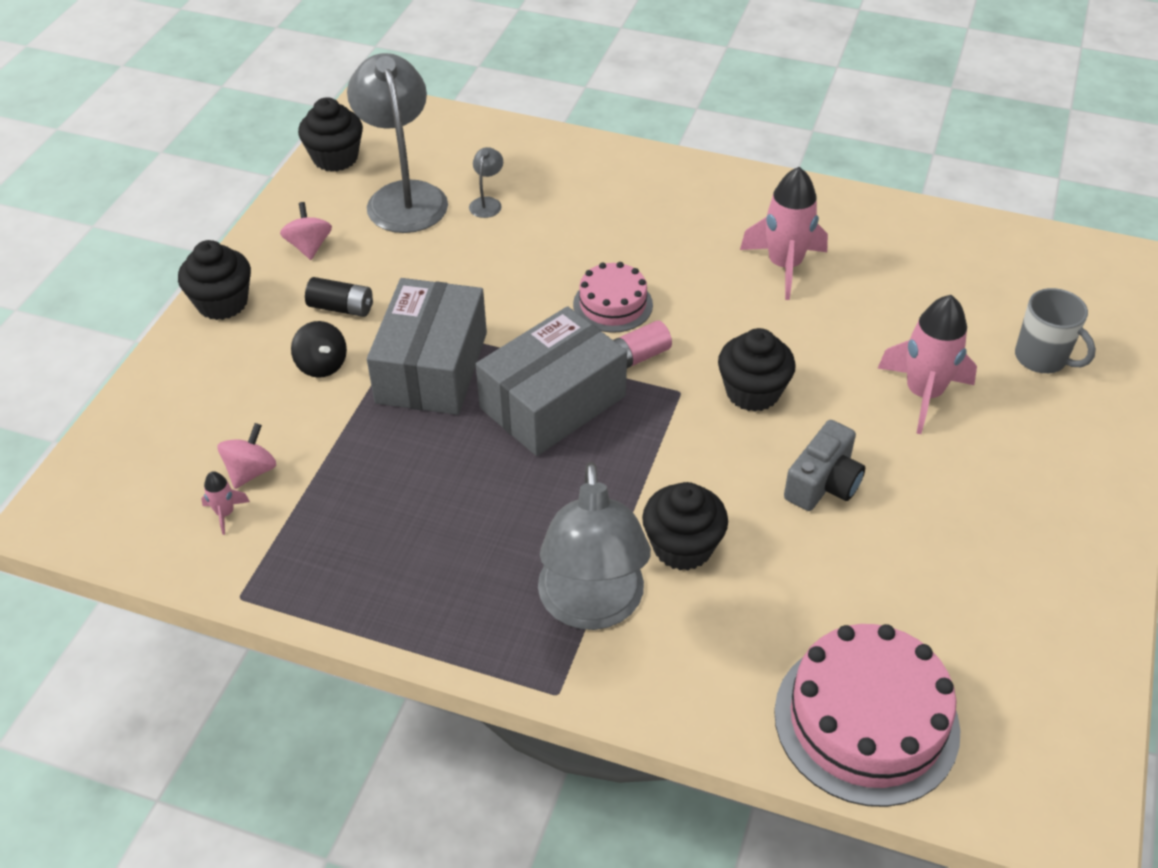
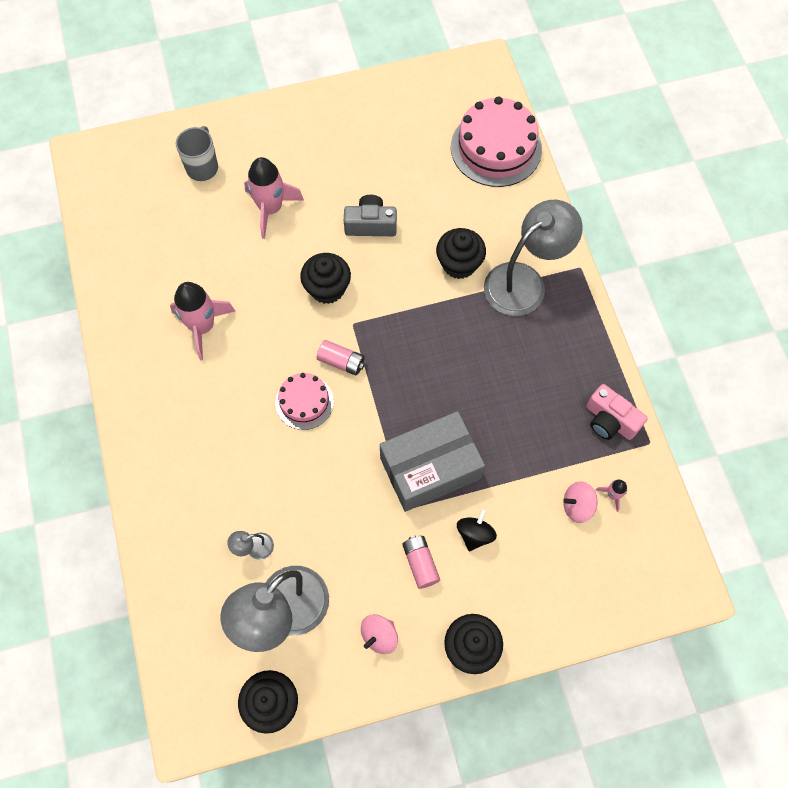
camera: 125 degrees left, 20 degrees up
(310, 573) = (610, 420): none -> pink camera
(341, 308) = (420, 563): black battery -> pink battery
(553, 402) = (408, 383): grey box -> none

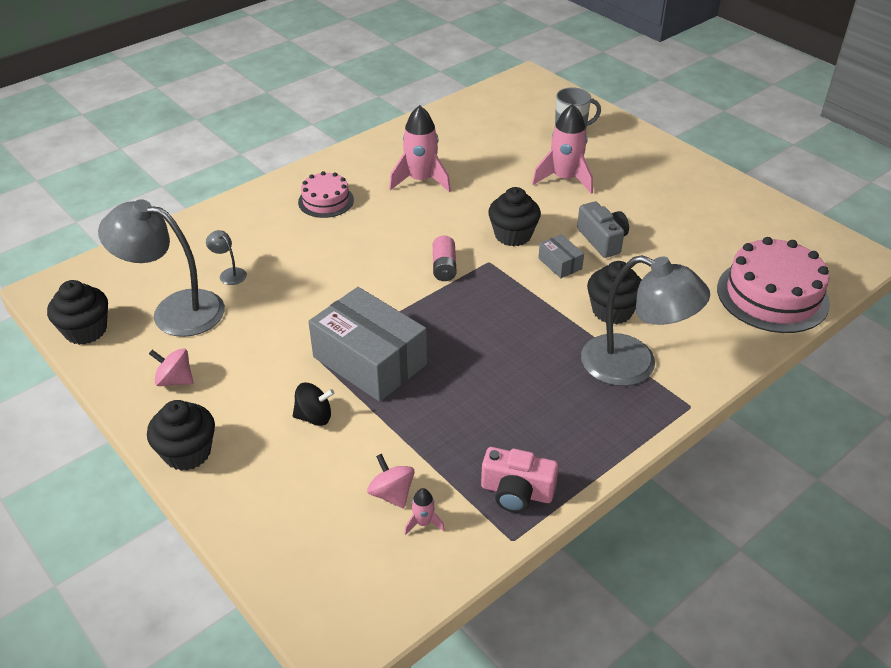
camera: 65 degrees right, 25 degrees down
(304, 402) = (388, 258): pink cake -> pink cake (326, 201)
(384, 271) = (560, 263): none -> grey box
(420, 563) = (263, 385): pink battery -> none
(610, 420) = (516, 492): pink camera -> pink camera turned 90 degrees counterclockwise

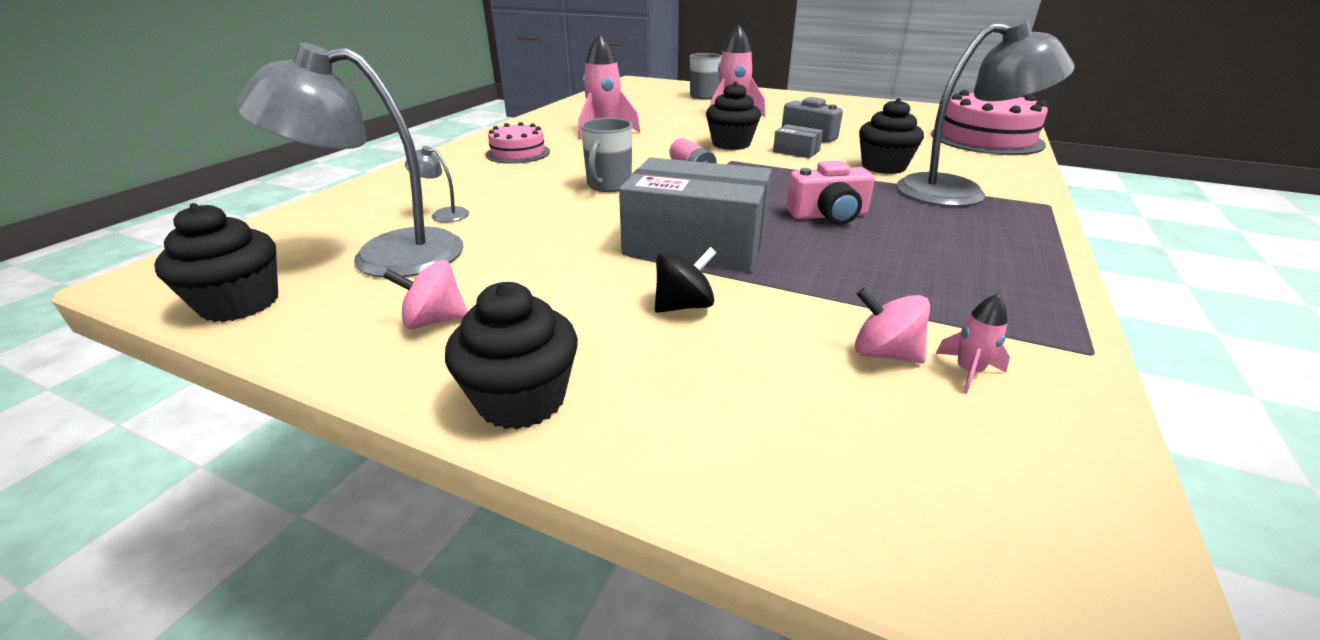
camera: 25 degrees left, 10 degrees down
(362, 270) = (608, 185): none -> grey mug
(516, 492) = (1018, 306): pink camera -> pink camera (828, 215)

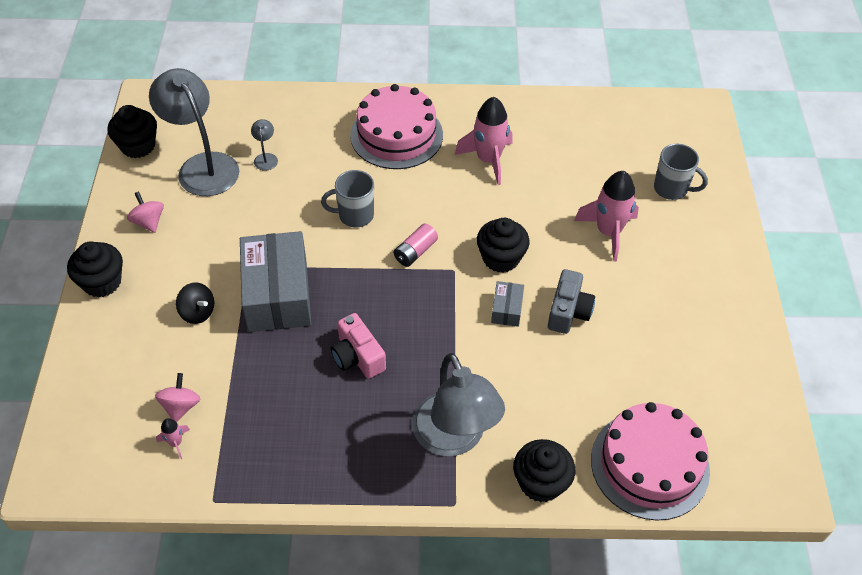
camera: 65 degrees right, 20 degrees up
(518, 153) = (396, 135): pink cake -> pink cake, size x1.75
(883, 167) = (496, 380): black cupcake -> black cupcake (540, 482)

